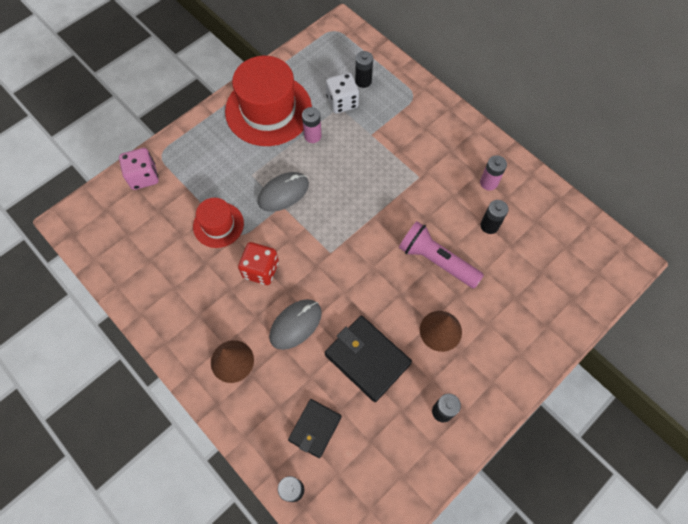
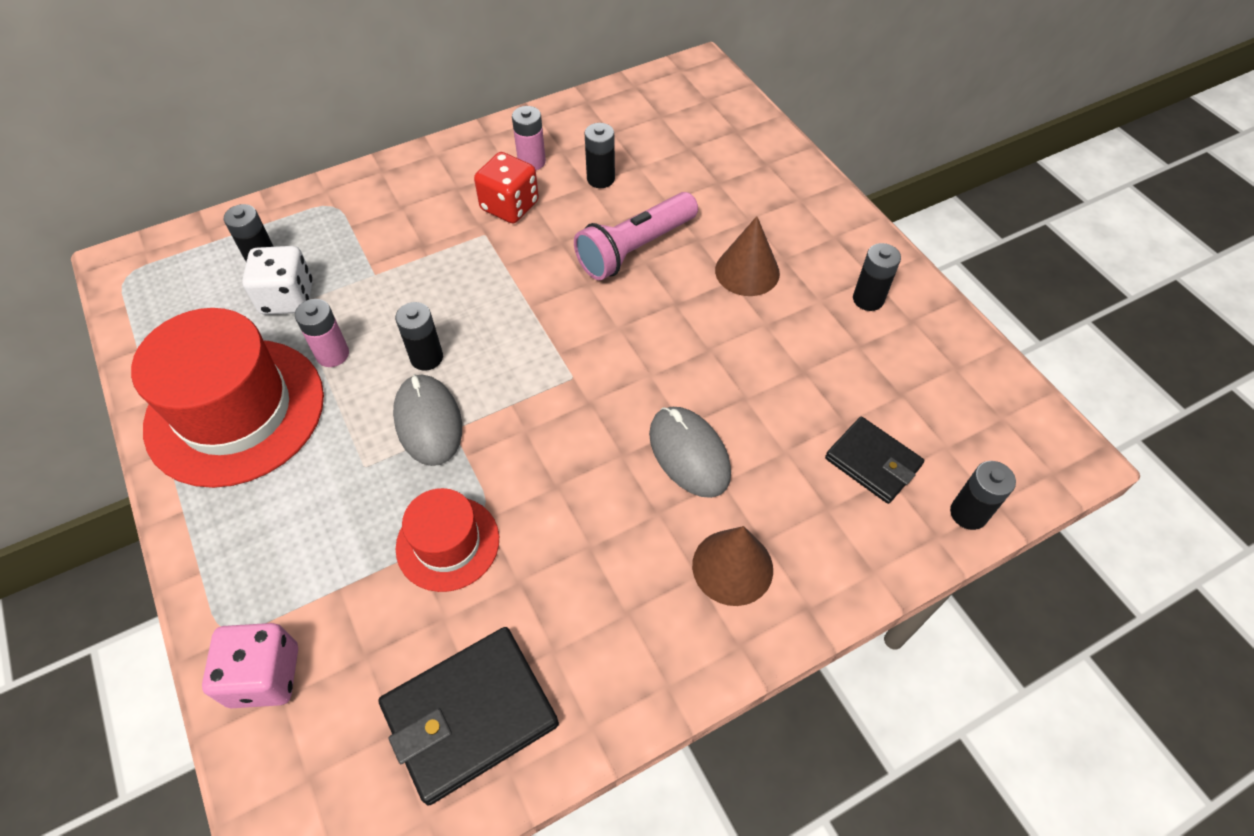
camera: 75 degrees left, 10 degrees down
(261, 270) = (569, 487): red dice -> red dice (510, 206)
(323, 178) = (426, 357): none -> black battery
(367, 359) = (771, 368): black wallet -> black wallet (470, 715)

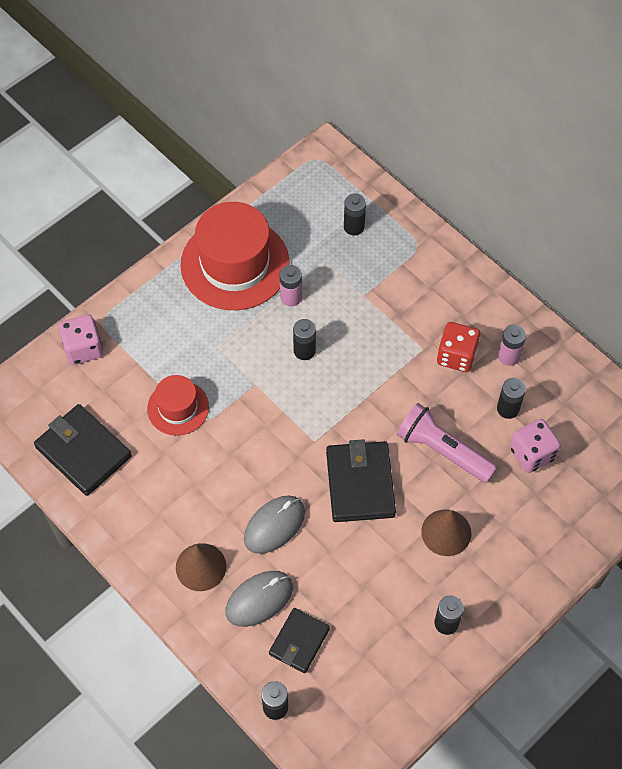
camera: 75 degrees right, 5 degrees up
(287, 298) = (327, 254): white dice -> none
(428, 422) = (256, 369): grey mouse -> grey mouse (259, 599)
(654, 341) = (360, 484): none -> black wallet
(666, 173) = (532, 454): none -> pink dice

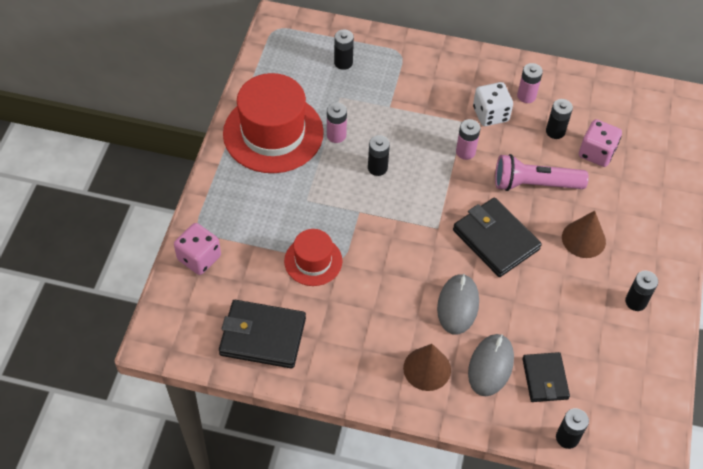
camera: 35 degrees left, 5 degrees down
(401, 381) = (465, 152): none -> pink battery
(456, 356) = (490, 114): red dice -> white dice

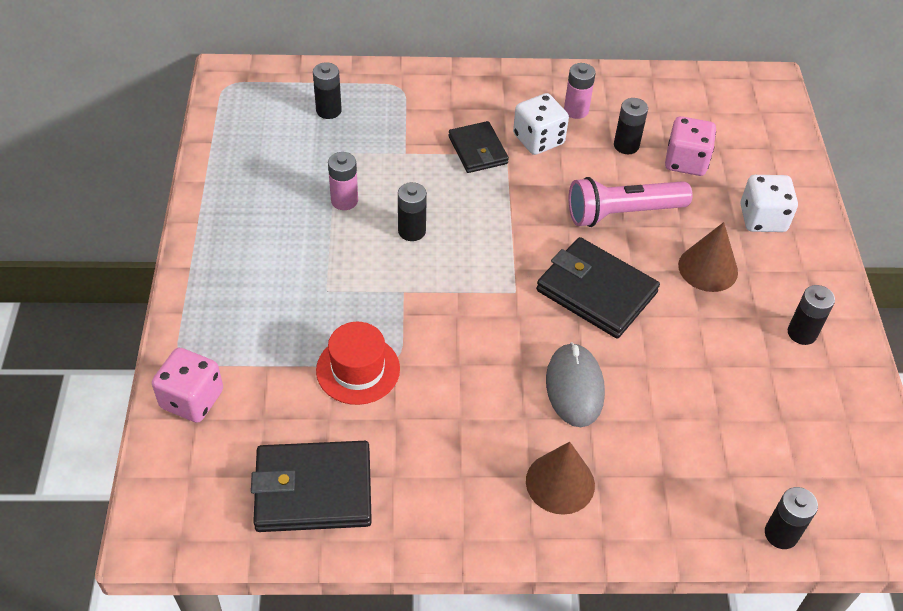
camera: 15 degrees left, 5 degrees down
(273, 133) = (257, 213): red hat -> none
(465, 152) = (521, 190): pink battery -> none
(490, 366) = (645, 459): grey mouse -> none
(545, 378) = (723, 460): black wallet -> black wallet (478, 150)
(639, 209) = (762, 218): none -> white dice

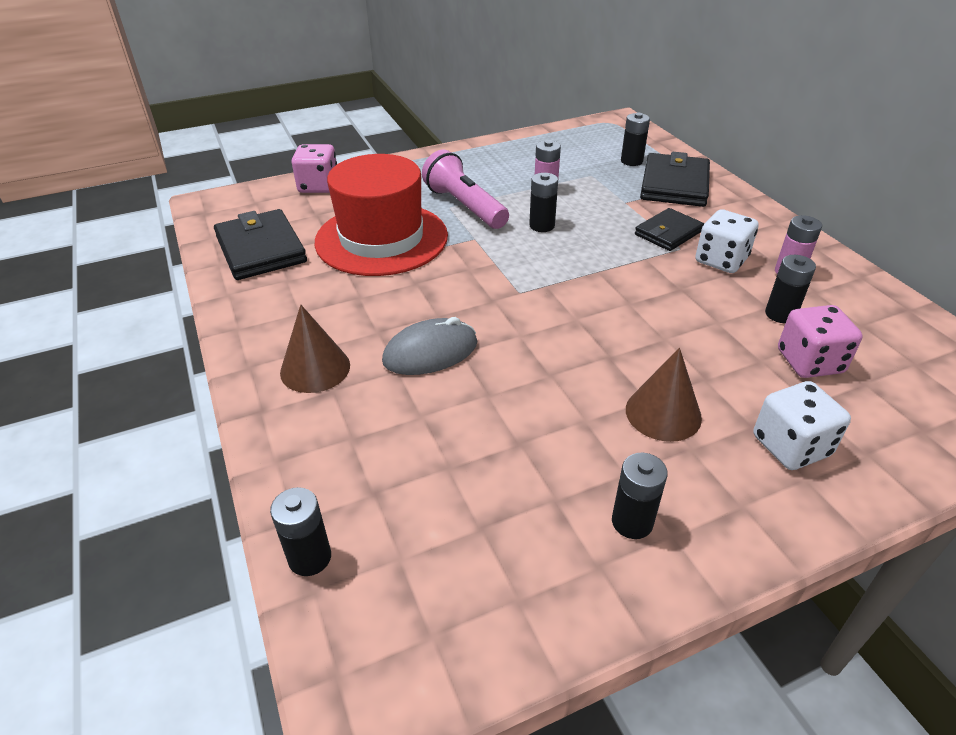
camera: 70 degrees right, 10 degrees down
(358, 369) = (381, 239): red hat -> red hat, size x1.87
(596, 291) = (559, 339): black wallet -> black wallet (674, 185)
(623, 213) = (681, 333): pink flashlight -> pink flashlight (465, 206)

